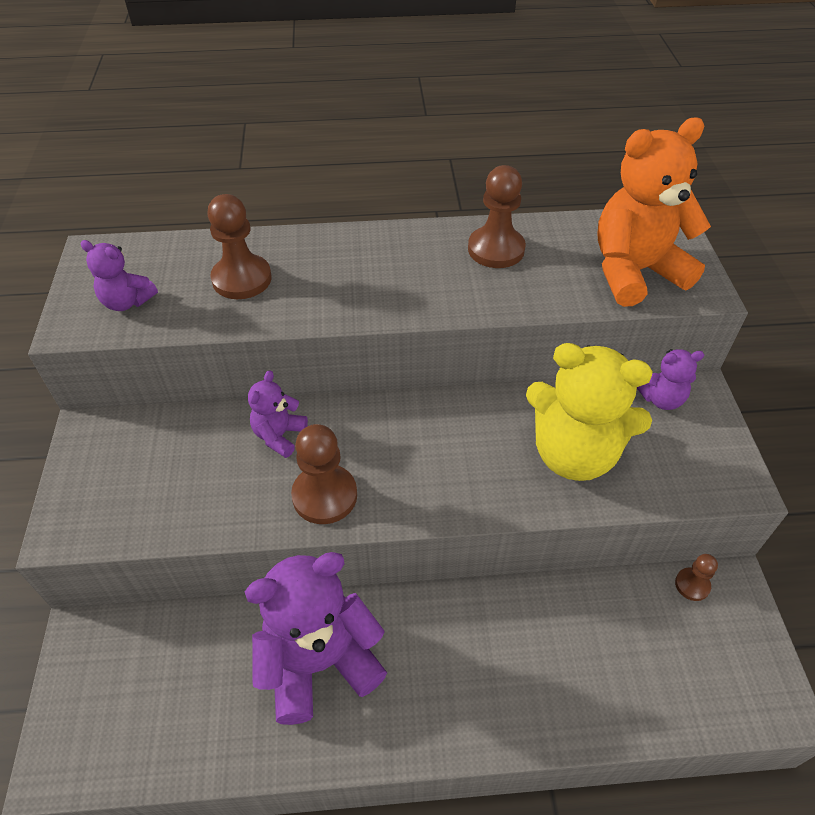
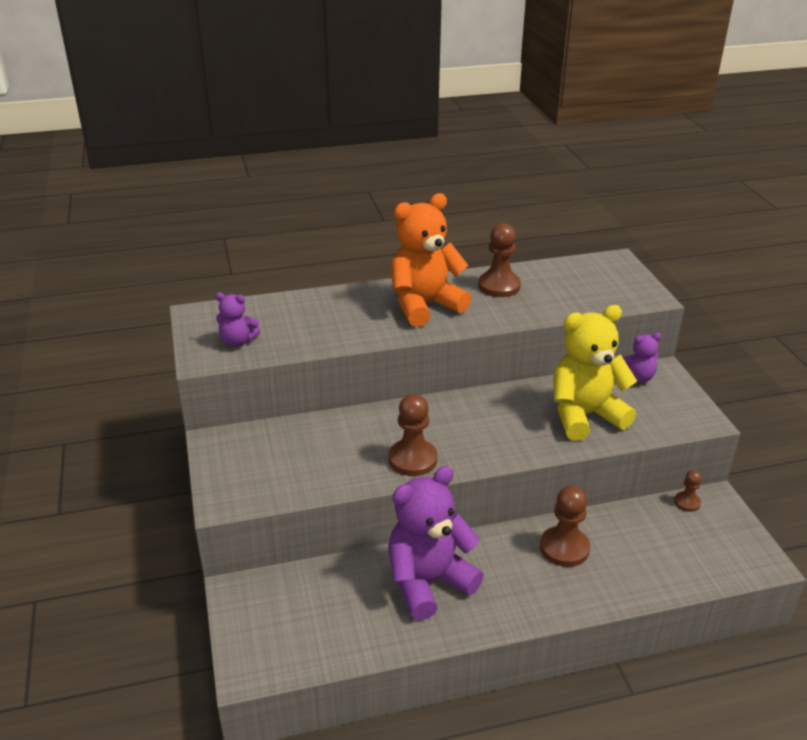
camera: 10 degrees left, 15 degrees down
(242, 279) = (318, 320): brown pawn -> brown pawn (564, 548)
(279, 435) = (365, 428): purple teddy bear -> none
(574, 453) = (584, 415): yellow teddy bear -> yellow teddy bear turned 150 degrees clockwise
(635, 272) = (601, 291): orange teddy bear -> orange teddy bear (424, 305)

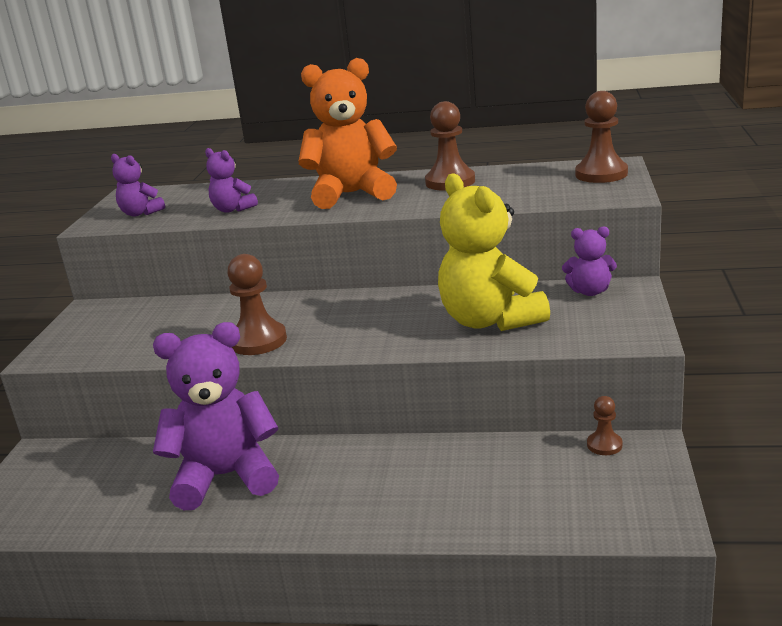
camera: 25 degrees right, 10 degrees down
(328, 331) = (232, 209): none -> purple teddy bear
(564, 548) = (407, 468): brown pawn -> brown pawn (601, 174)
(584, 415) = (490, 320): yellow teddy bear -> yellow teddy bear turned 120 degrees counterclockwise

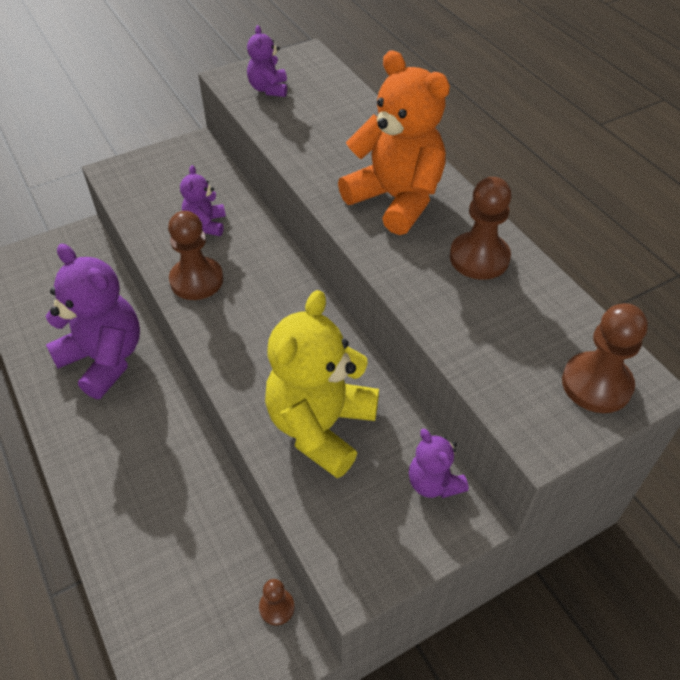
camera: 50 degrees right, 25 degrees up
(232, 209) = (310, 140): purple teddy bear -> purple teddy bear (206, 224)

